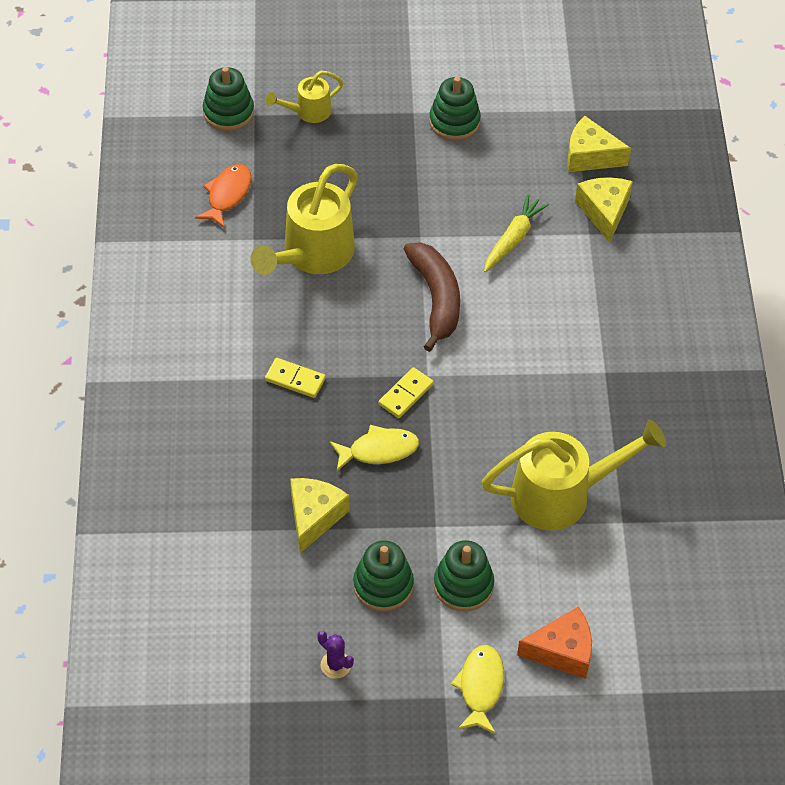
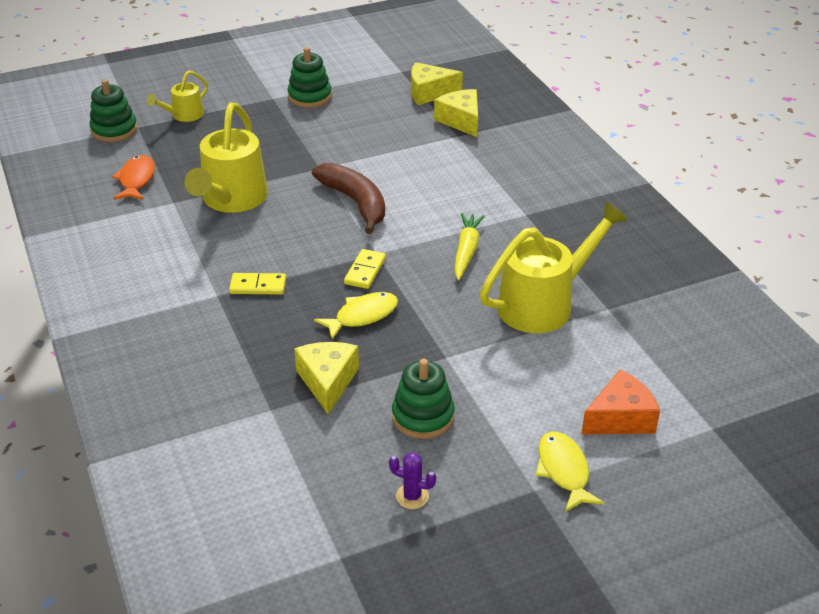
camera: 20 degrees left, 15 degrees down
(463, 585) = (498, 394): green stacking toy -> none
(513, 239) = (398, 152): yellow carrot -> yellow carrot (466, 251)

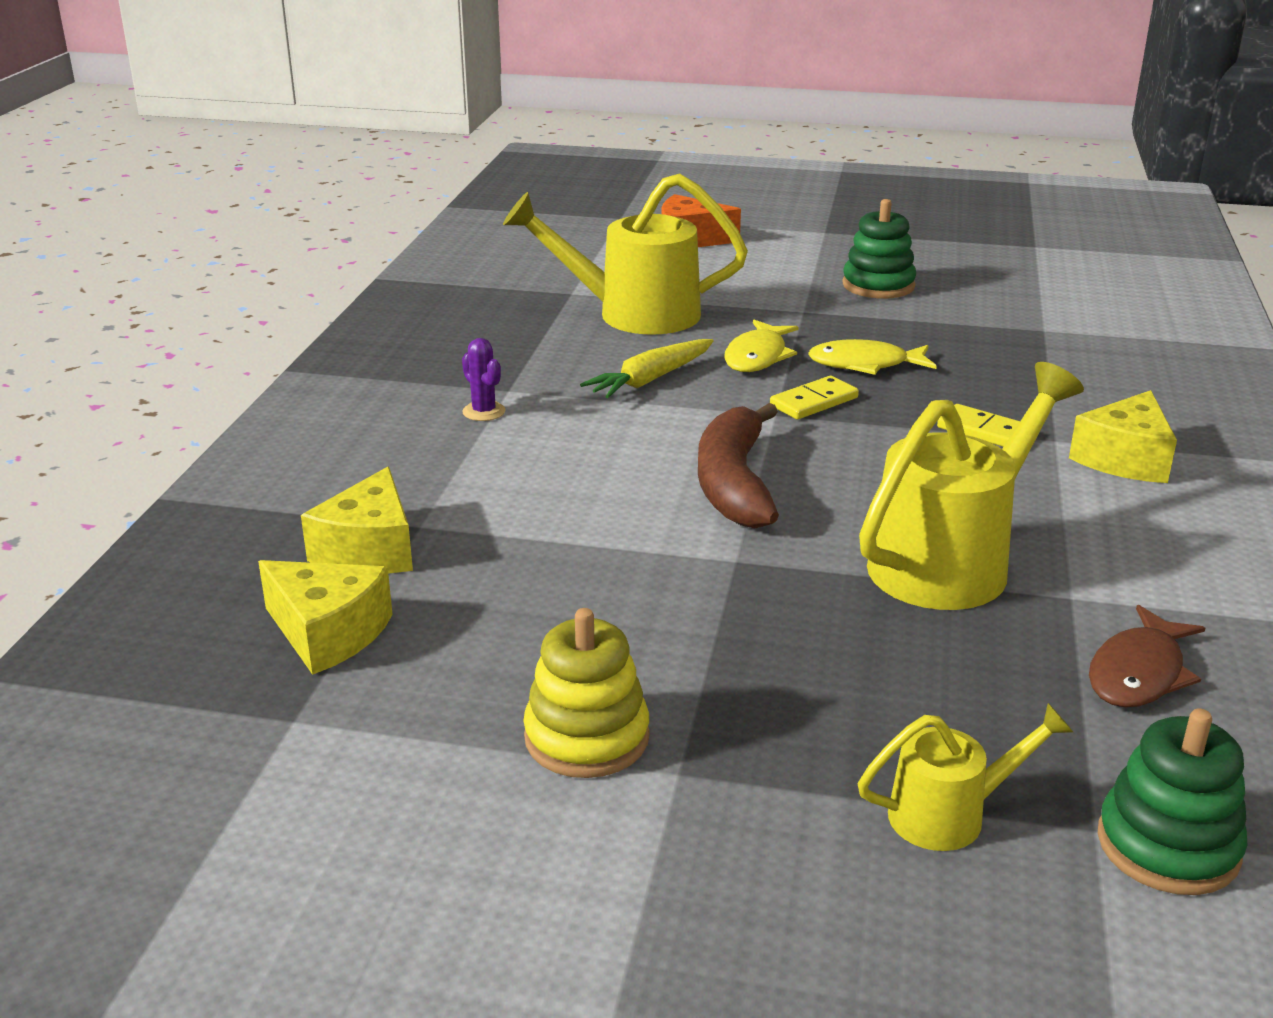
camera: 145 degrees left, 10 degrees down
(136, 180) = (1139, 673): orange fish -> brown fish
(310, 96) = (587, 737): green stacking toy -> yellow stacking toy
(327, 381) = (960, 330): yellow cheese -> yellow cheese (1125, 459)
(412, 496) = (940, 253): purple cactus -> purple cactus (484, 412)
(563, 471) = (785, 232): yellow fish -> yellow fish (758, 357)

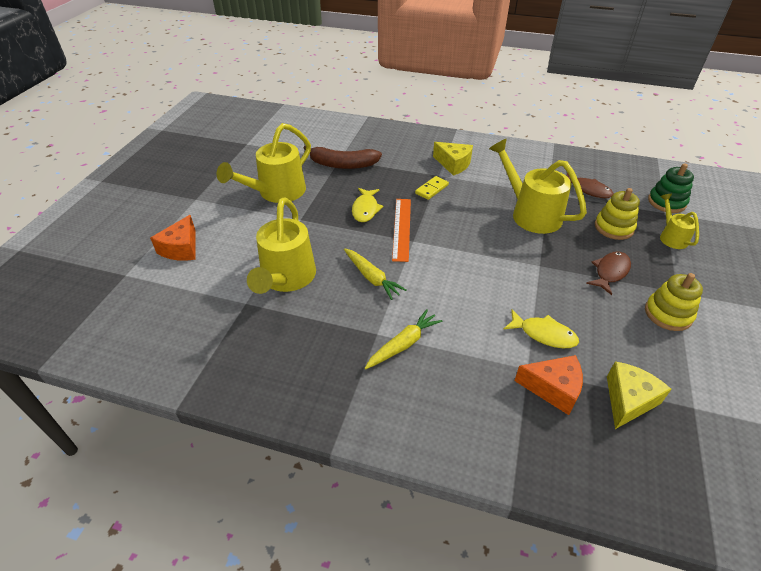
camera: 85 degrees left, 15 degrees up
(370, 549) = (553, 388): yellow cheese -> orange cheese
(484, 412) = (403, 344): purple cactus -> yellow carrot
(734, 483) = (478, 259): brown banana -> brown banana (343, 164)
(736, 664) = (610, 272): none -> brown fish
(758, 357) = (351, 239): yellow fish -> yellow fish (544, 334)
(814, 402) = (402, 228): yellow domino -> orange ruler
(878, 285) = (276, 193): green stacking toy -> yellow watering can
(948, 698) = (613, 227): none -> yellow stacking toy

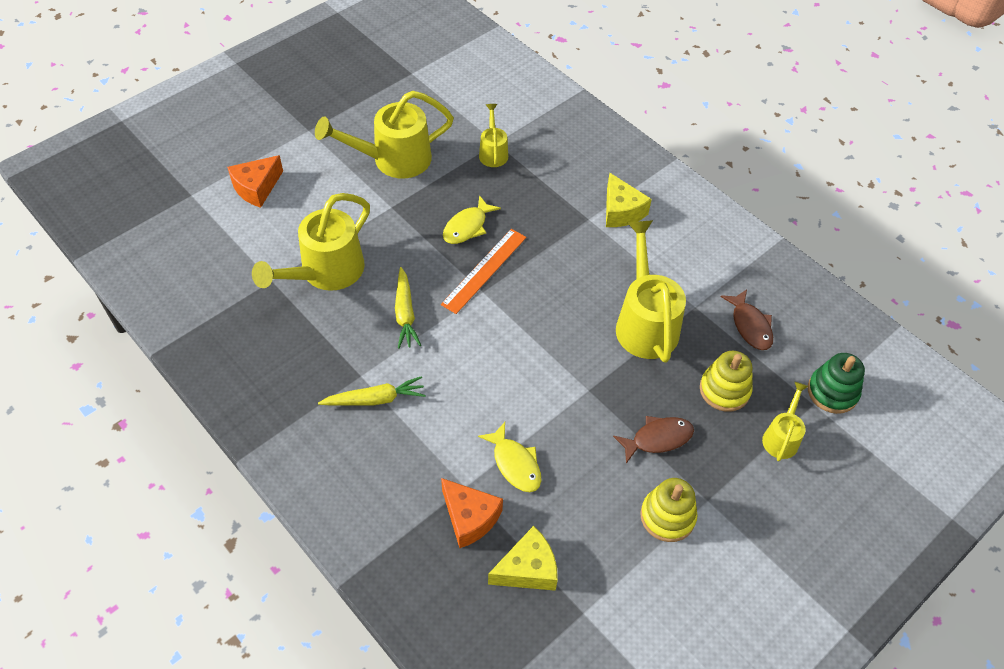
camera: 30 degrees right, 10 degrees up
(343, 164) = (493, 152): brown banana -> yellow watering can
(431, 189) = (562, 234): yellow domino -> none

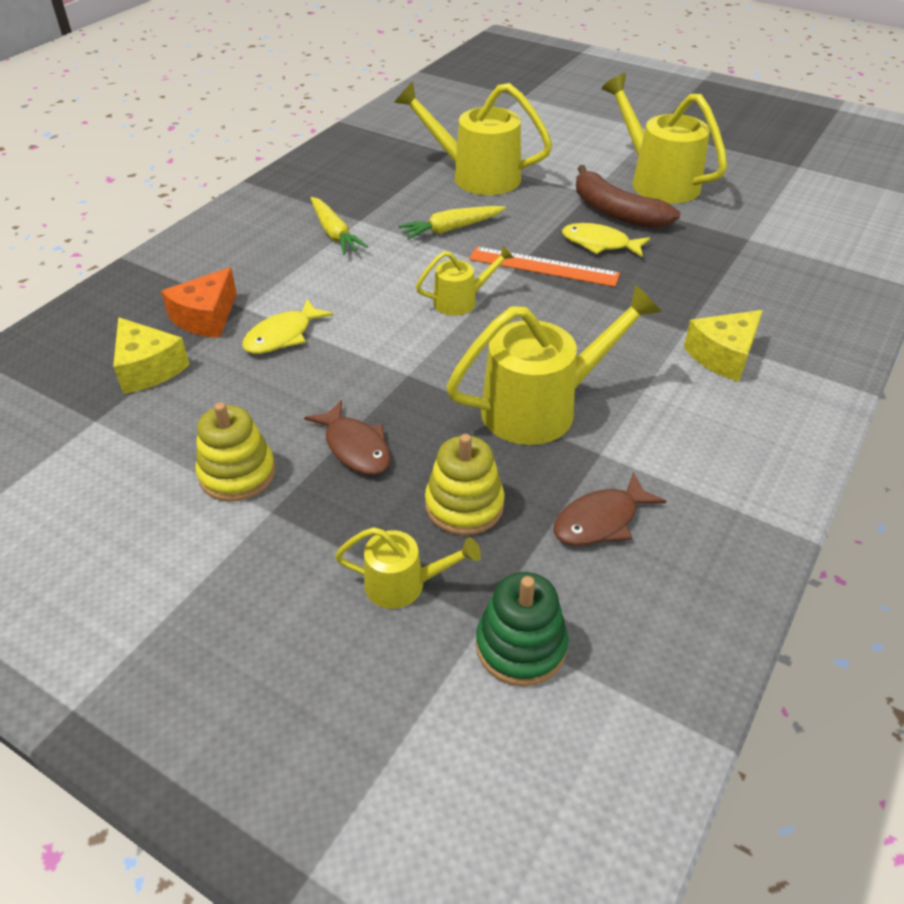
camera: 75 degrees right, 10 degrees down
(257, 188) = (555, 122): orange cheese -> none
(427, 201) = (616, 212): none -> brown banana
(493, 152) = (730, 240): yellow watering can -> yellow watering can (461, 301)

